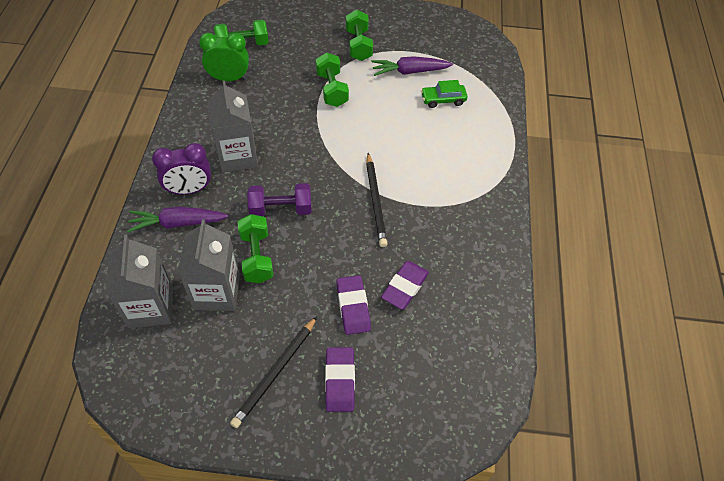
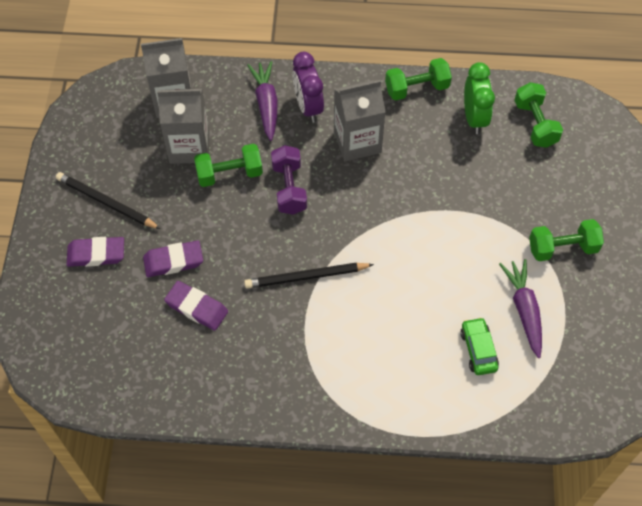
camera: 90 degrees right, 5 degrees up
(331, 89) = (475, 223): green dumbbell -> green dumbbell (416, 88)

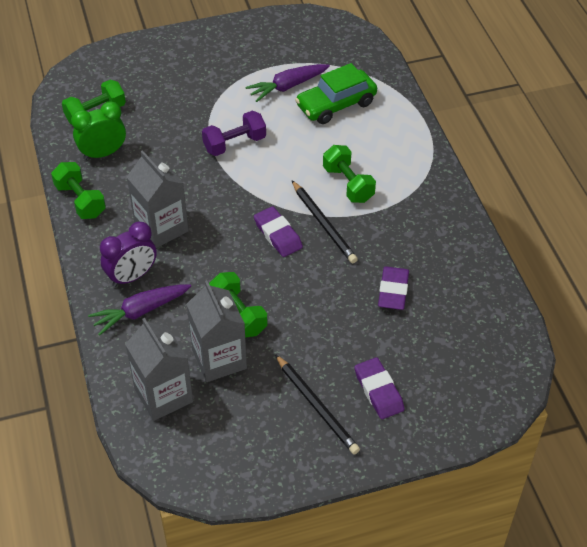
camera: 110 degrees left, 10 degrees down
(106, 203) = (317, 406): black pencil -> black pencil turned 45 degrees counterclockwise
(173, 261) = (355, 325): purple eraser -> purple eraser (278, 234)
(289, 188) = (235, 263): purple dumbbell -> purple dumbbell (234, 144)
(478, 350) = (336, 104): green car -> green car, size x1.65
(562, 248) = (219, 75): green dumbbell -> green dumbbell (348, 184)

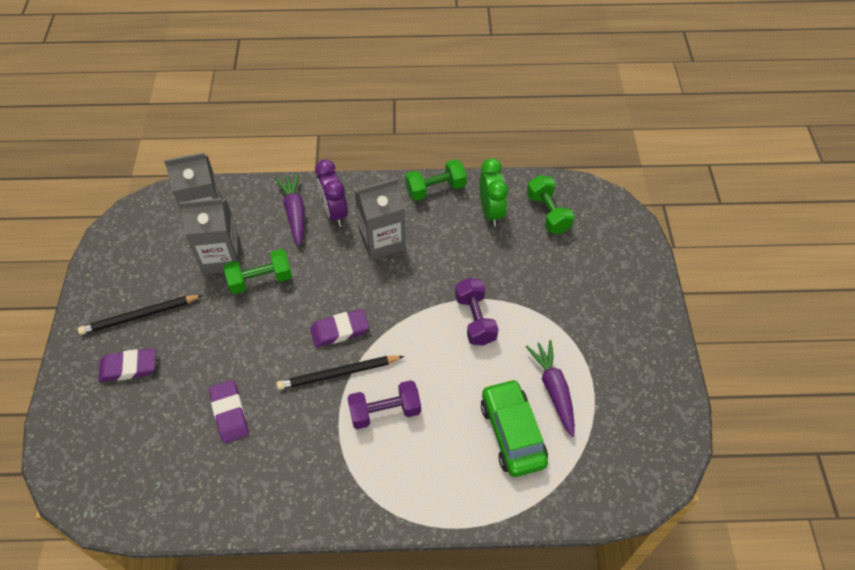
camera: 105 degrees right, 5 degrees up
(348, 184) = (385, 412): green dumbbell -> purple dumbbell
(393, 291) = (229, 413): purple eraser -> purple eraser turned 45 degrees clockwise

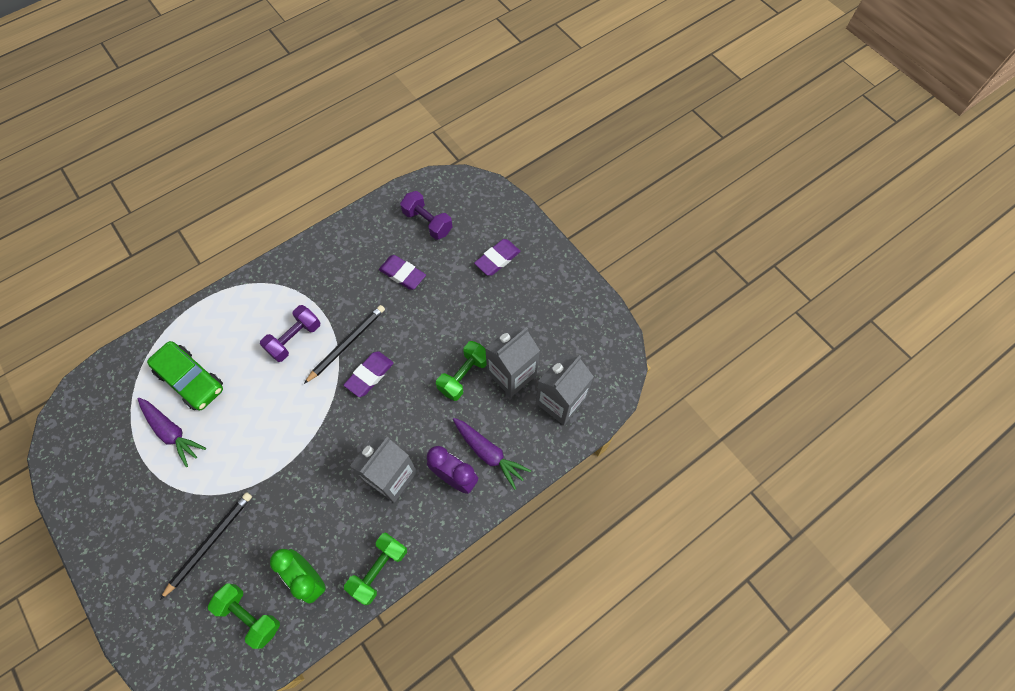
camera: 145 degrees right, 10 degrees up
(140, 316) = (526, 293): black pencil -> black pencil (209, 543)
(475, 319) = (265, 453): purple dumbbell -> purple dumbbell (427, 222)

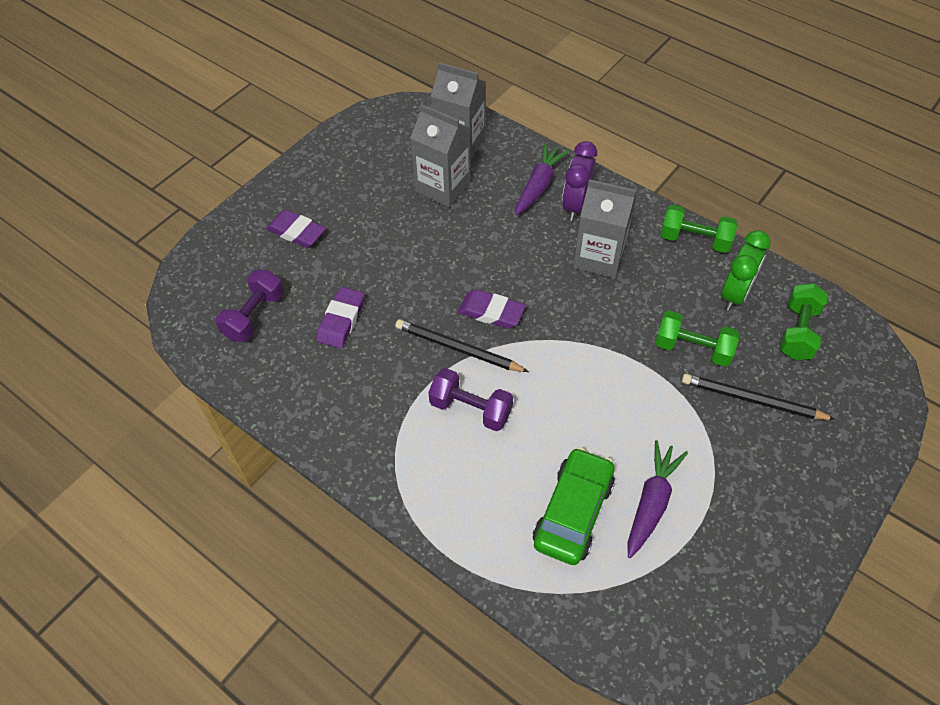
camera: 105 degrees left, 10 degrees down
(464, 375) = (460, 226): green dumbbell -> green dumbbell (693, 349)

